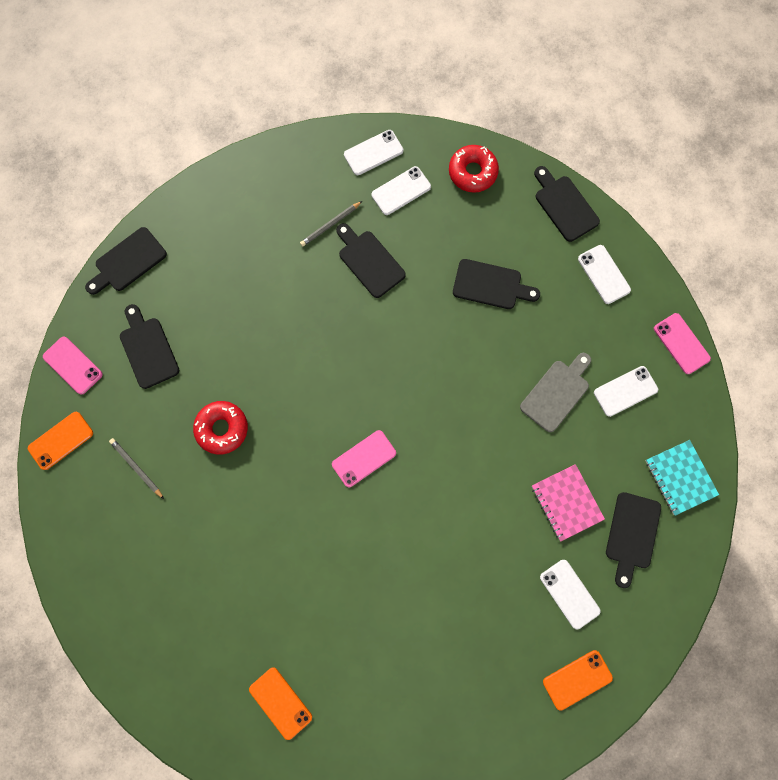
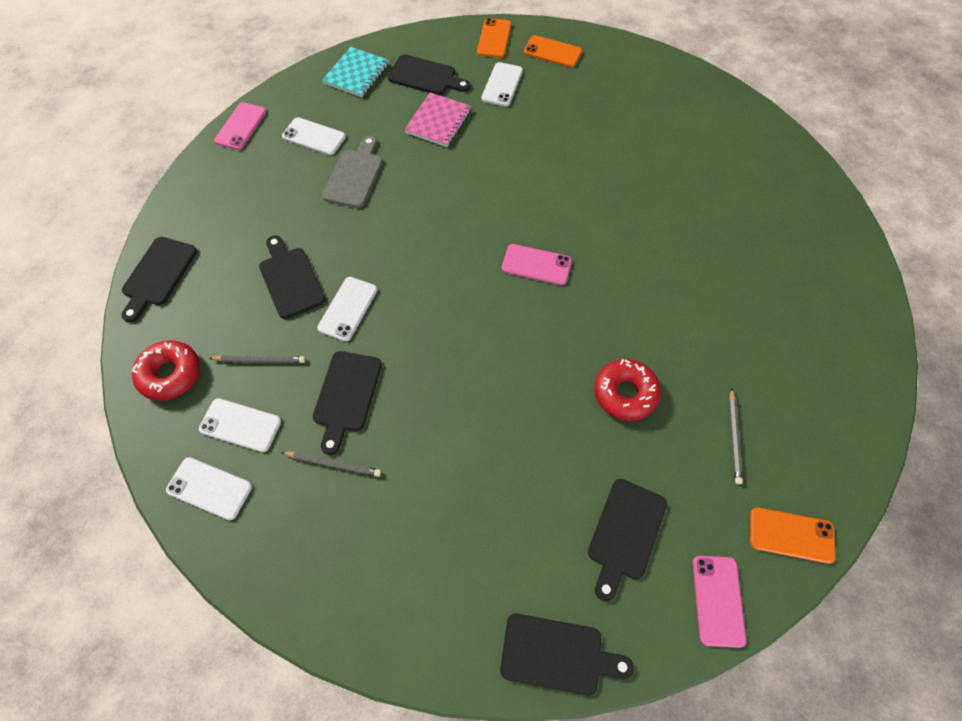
camera: 130 degrees left, 15 degrees down
(280, 702) = (760, 190): orange phone -> orange phone (494, 38)
(439, 228) = (260, 360): none -> grey pencil
(556, 393) = (354, 176): grey cutting board -> grey cutting board turned 105 degrees clockwise
(603, 274) = (213, 207): white phone -> white phone (348, 309)
(631, 534) = (425, 76): black cutting board -> black cutting board turned 45 degrees clockwise

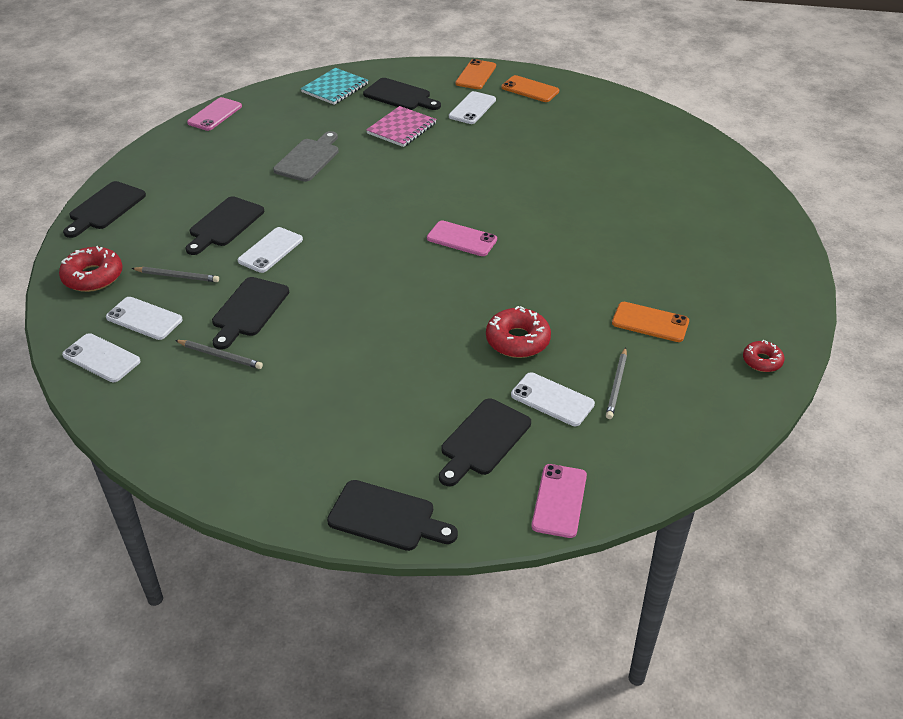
camera: 10 degrees right, 20 degrees down
(290, 279) = (224, 224): black cutting board -> black cutting board turned 135 degrees counterclockwise
(314, 137) = (280, 128): white phone -> white phone (552, 400)
(791, 535) = (651, 463): orange phone -> orange phone (650, 322)
(860, 383) = (762, 361): none -> red donut

